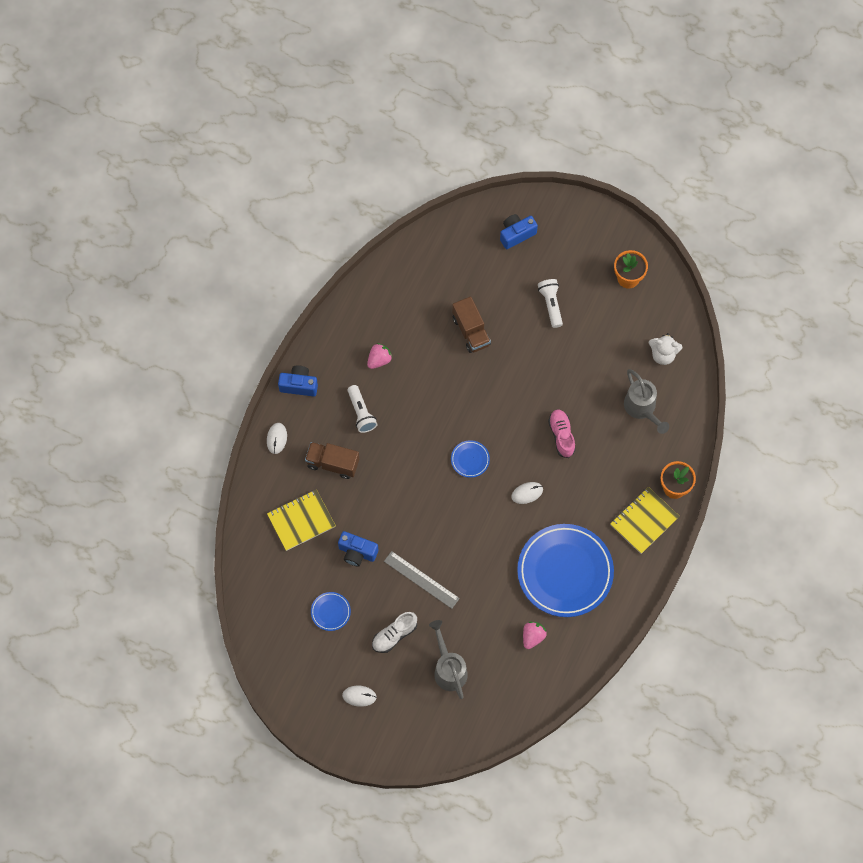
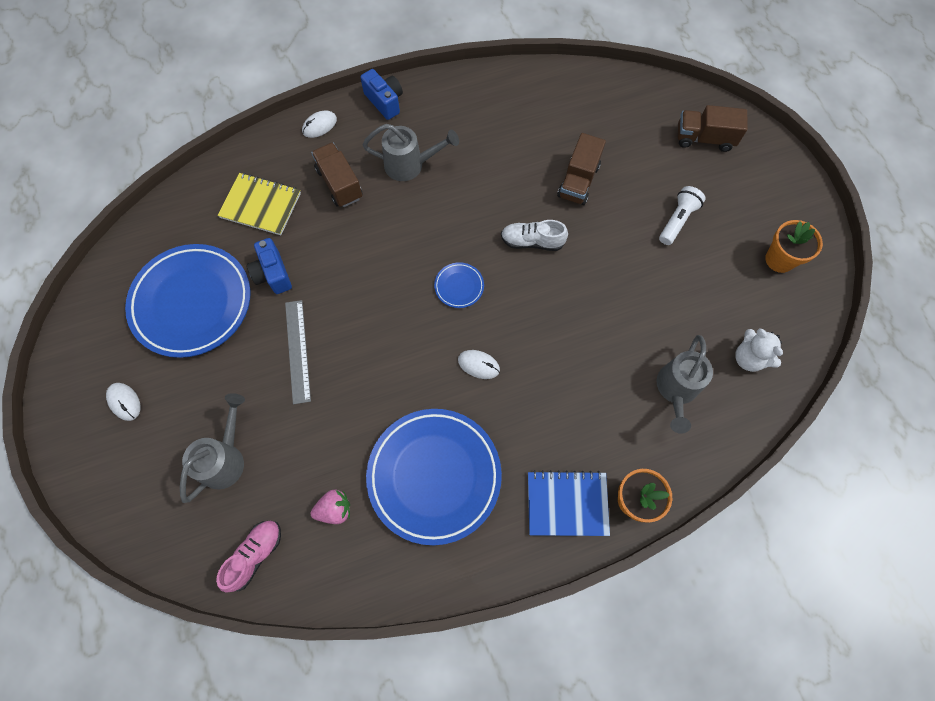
camera: 45 degrees right, 0 degrees up
(330, 612) = (192, 303): blue plate -> blue plate, size x2.42
(361, 413) = (409, 165): white flashlight -> grey watering can
(379, 360) = (472, 137): pink strawberry -> none
(394, 635) = (217, 377): white shoe -> white shoe (532, 241)
(516, 234) = (704, 138): blue camera -> brown truck
(561, 435) = (568, 342): pink shoe -> pink shoe (255, 555)
(644, 521) = (567, 504): yellow notebook -> blue notebook

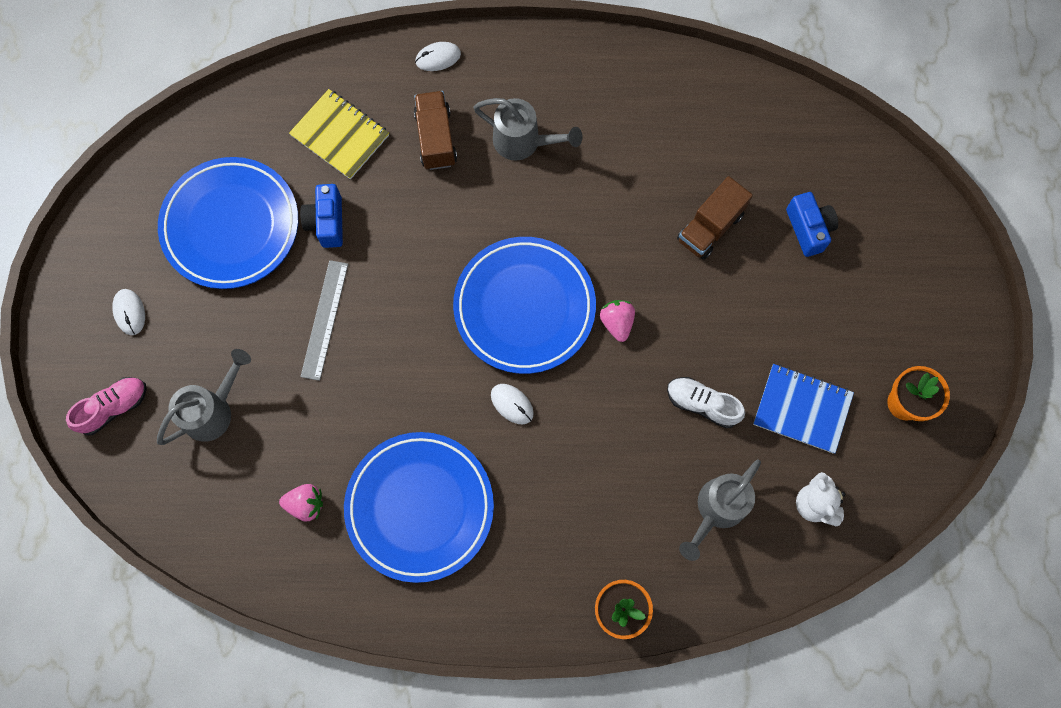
camera: 20 degrees right, 5 degrees up
(255, 555) = (211, 521): pink shoe -> pink shoe (114, 407)
(385, 101) = (523, 51): blue camera -> blue camera (808, 229)
(459, 286) = (524, 307): blue plate -> blue plate, size x2.42
(532, 241) = (627, 282): white shoe -> white shoe (702, 404)
(537, 274) = (617, 322): none -> pink strawberry
(567, 504) = (547, 587): blue notebook -> blue notebook (802, 409)
(677, 220) = (805, 315): white flashlight -> none
(704, 138) = (883, 224): brown truck -> none

